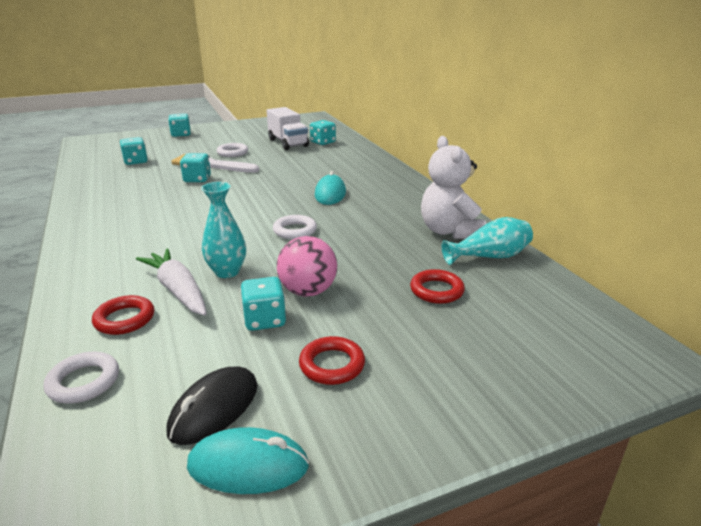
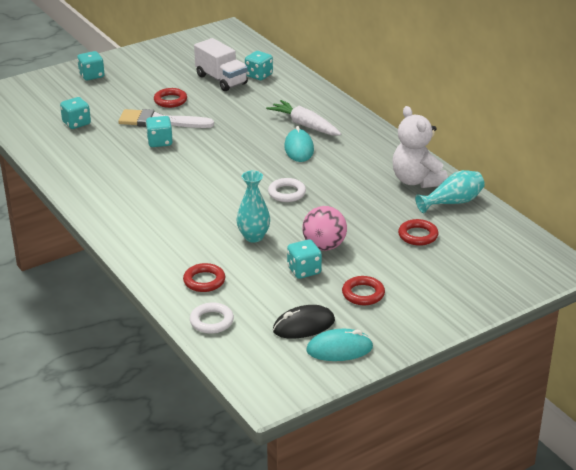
camera: 10 degrees left, 5 degrees up
(178, 290) = (226, 256): white carrot -> white carrot (304, 125)
(214, 408) = (304, 325): black mouse -> black mouse turned 45 degrees clockwise
(232, 153) = (170, 100): white ring -> red ring

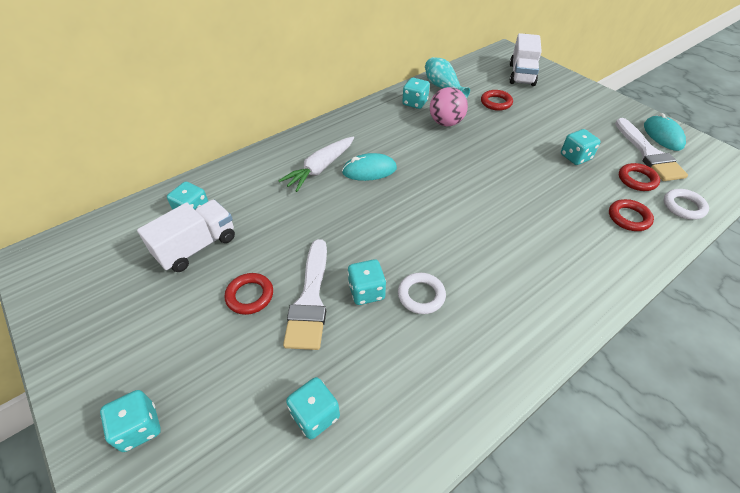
camera: 95 degrees left, 15 degrees up
(253, 237) = (540, 190): turquoise vase -> none
(287, 193) = (456, 174): white ring -> white ring (421, 295)
(304, 325) = (648, 154): black mouse -> white brush
(324, 246) = (534, 148): pink ball -> pink ball (446, 123)
(363, 294) = (588, 126): red ring -> red ring (637, 180)
(417, 181) = (415, 103): white teddy bear -> turquoise dice
(490, 267) = (521, 75): none -> white truck

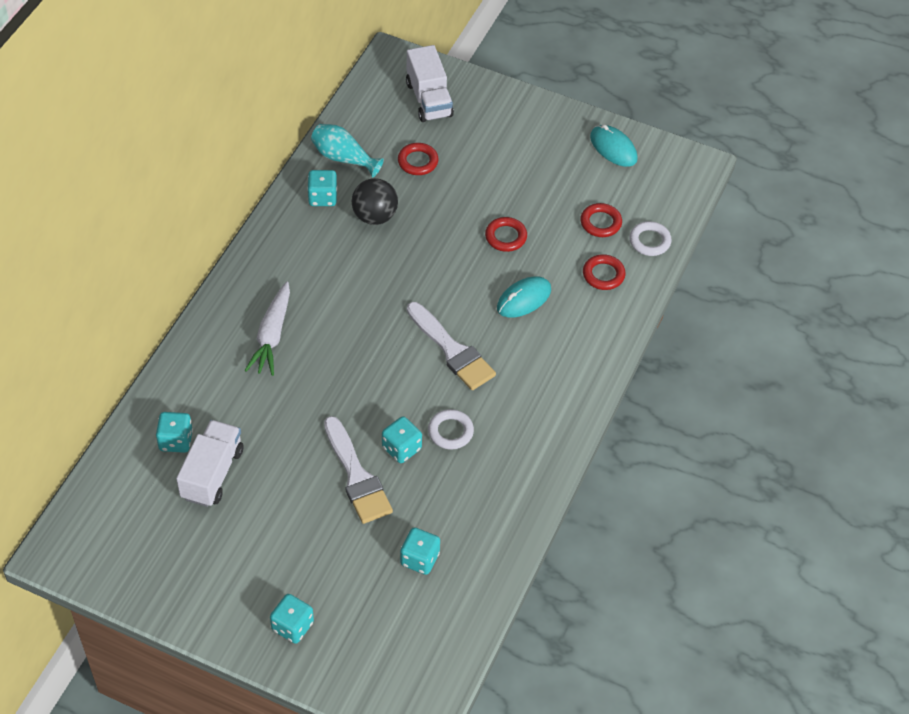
camera: 30 degrees left, 5 degrees up
(250, 296) = (300, 496): red ring -> red ring (506, 237)
(369, 170) = (326, 317): turquoise mouse -> turquoise mouse (524, 299)
(446, 123) = (374, 216): pink ball -> black ball
(575, 157) = (532, 215): turquoise dice -> none
(648, 154) = (604, 181): white brush -> white brush (452, 350)

